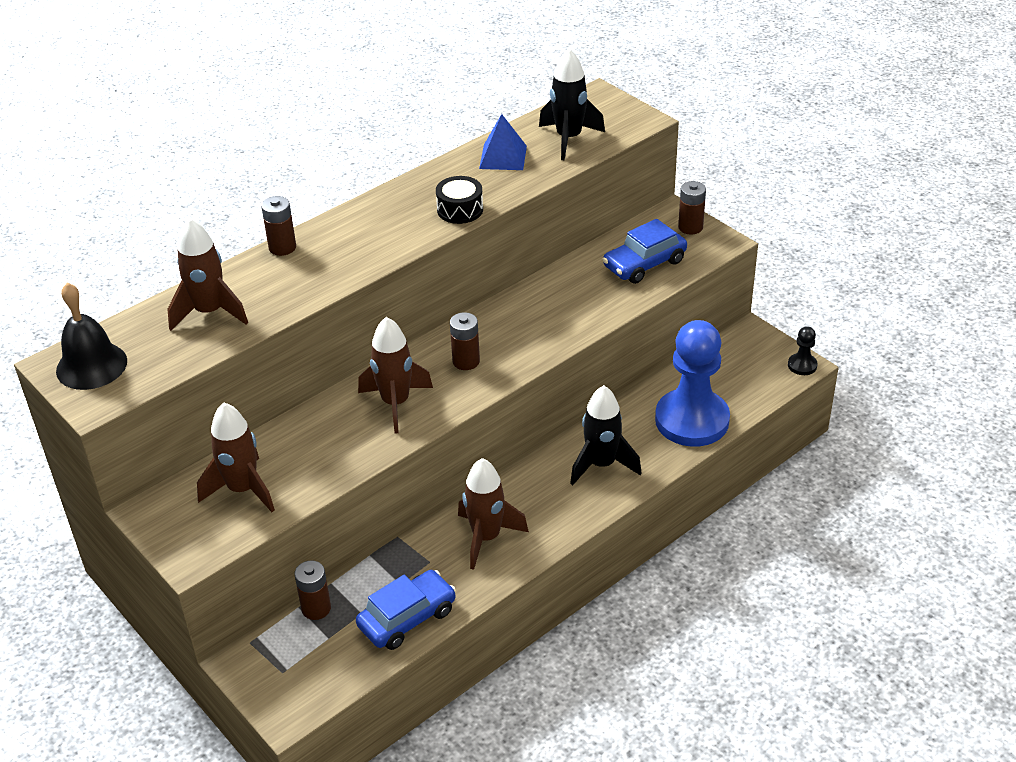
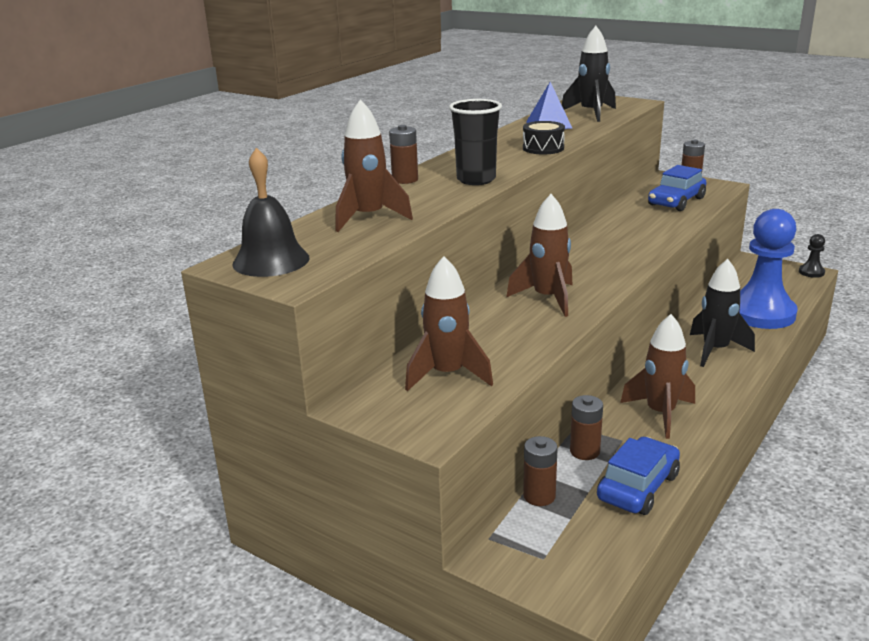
camera: 15 degrees left, 15 degrees down
(350, 262) = (476, 180): none -> black cup
(466, 361) = (586, 267): brown battery -> brown battery (584, 451)

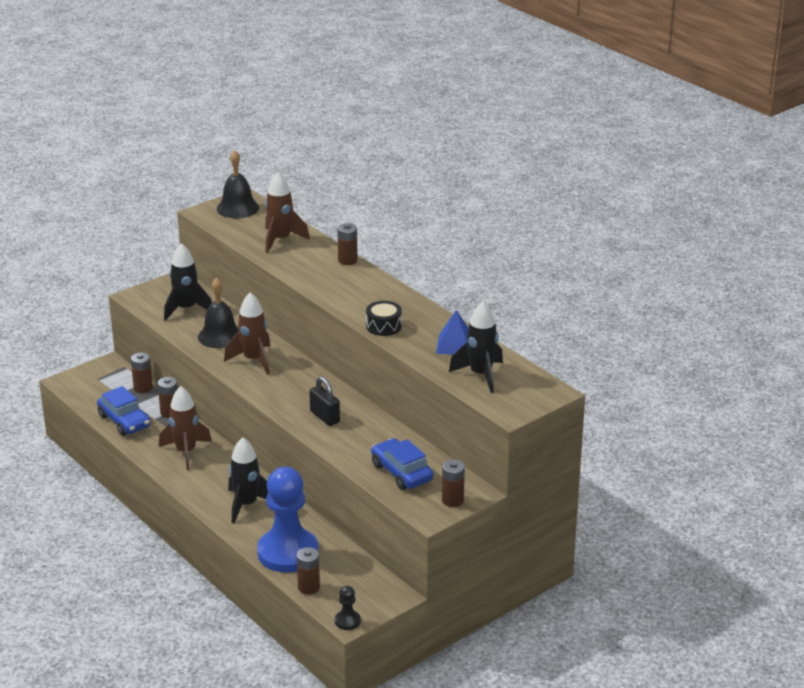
camera: 105 degrees right, 5 degrees up
(447, 375) = (186, 309): brown rocket -> black rocket
(476, 180) = (326, 285): black cup -> none
(506, 332) = (220, 336): none -> black bell
(625, 243) = (325, 417): none -> black padlock
(794, 295) = (308, 587): none -> brown battery

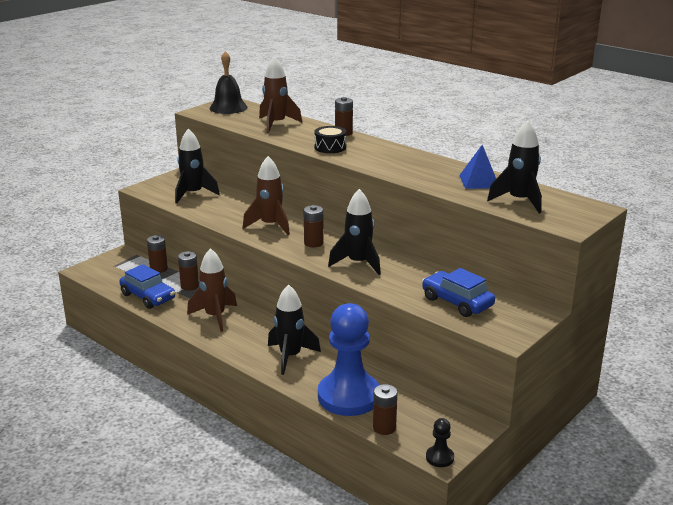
camera: 10 degrees left, 5 degrees down
(220, 336) = (232, 210): black bell -> none
(325, 417) = (358, 263): black padlock -> black rocket
(384, 326) = (404, 173): black drum -> black drum (330, 147)
(452, 500) = (521, 321): brown battery -> brown battery (313, 243)

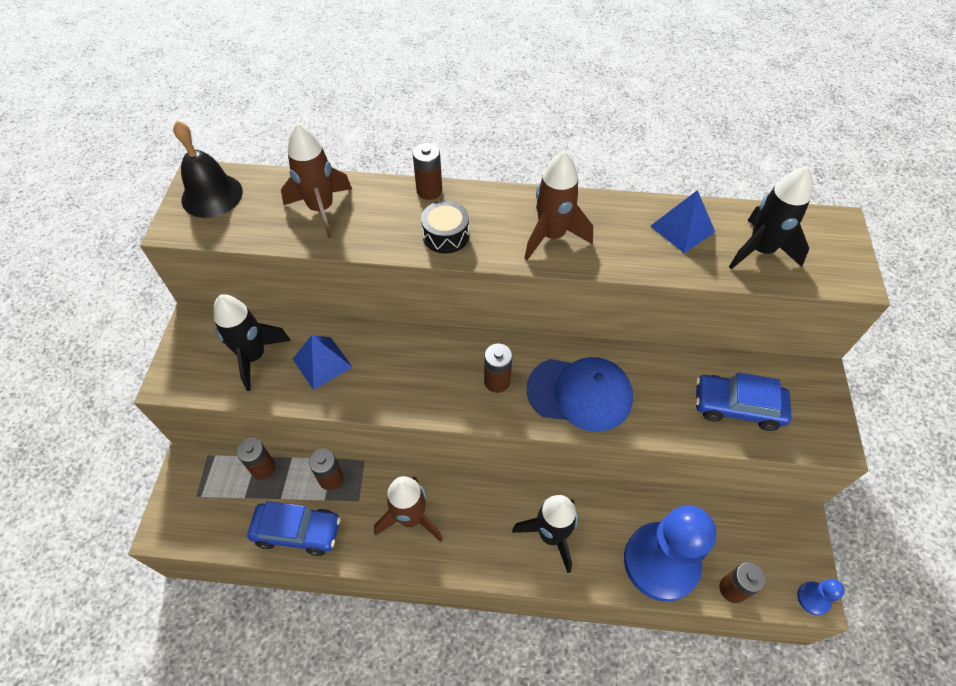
camera: 35 degrees left, 30 degrees up
(225, 207) = (322, 363): none -> blue pyramid
(270, 225) = (415, 373): brown rocket -> brown rocket (551, 236)
(358, 263) = (580, 393): black rocket -> blue cap
(439, 457) = (813, 598): black pawn -> blue pawn

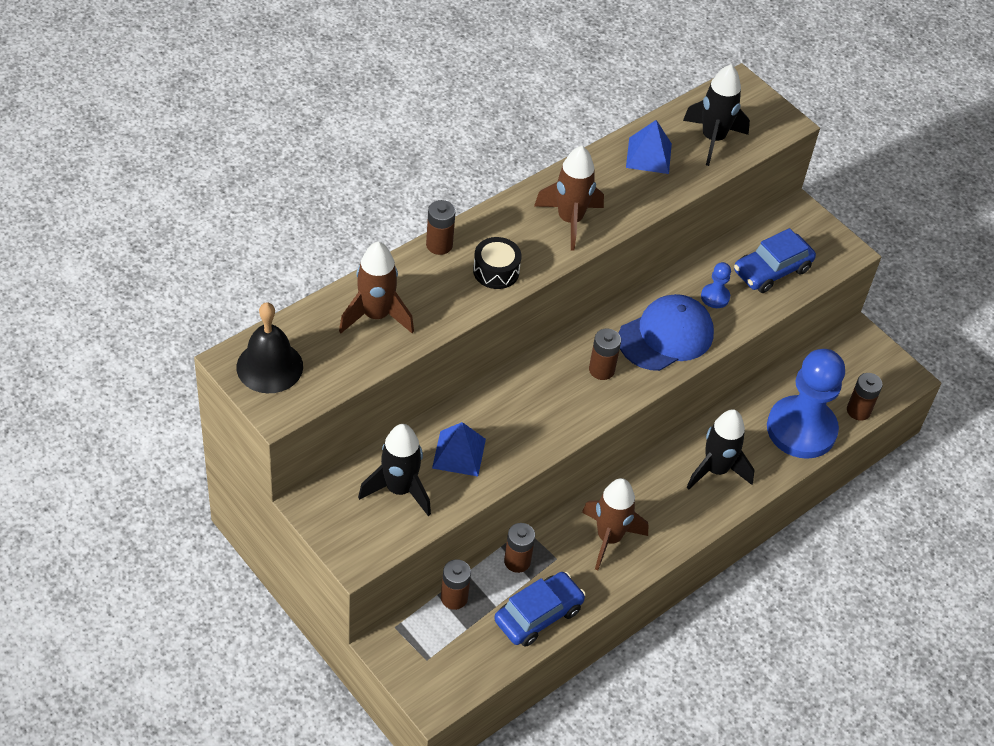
camera: 50 degrees left, 5 degrees down
(813, 598) = (907, 378): blue pawn -> blue pawn (715, 297)

